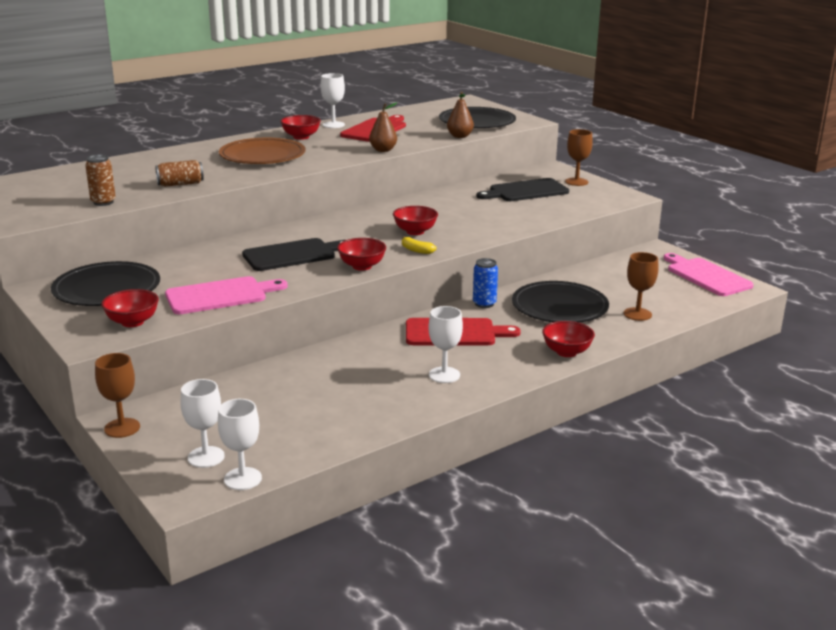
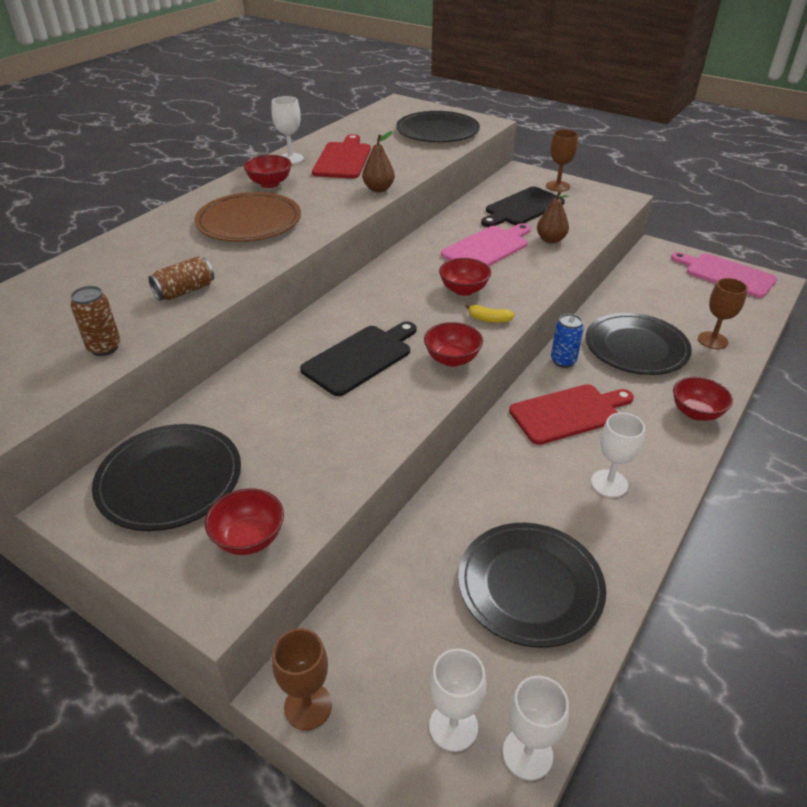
camera: 20 degrees left, 15 degrees up
(221, 295) = (327, 453): pink cutting board -> pink cutting board (488, 248)
(325, 410) = (530, 586): none -> black plate
(460, 136) = (439, 155): brown pear -> brown pear (551, 240)

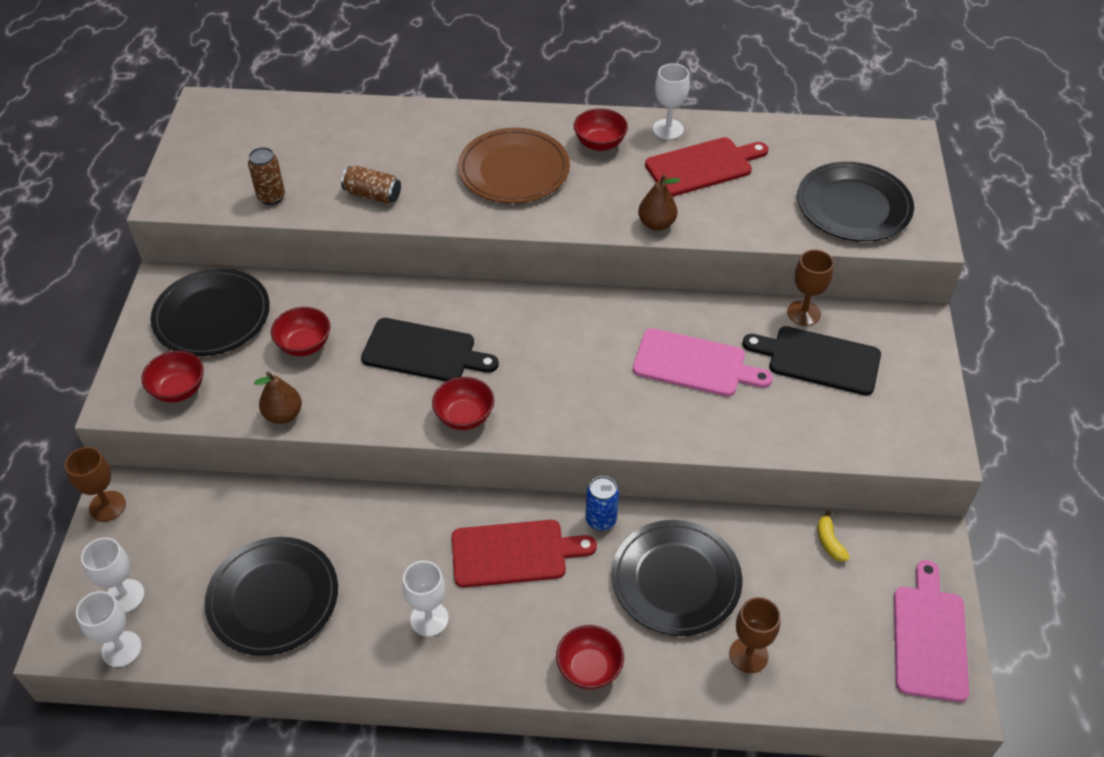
camera: 60 degrees right, 10 degrees up
(463, 290) = (591, 378): red bowl -> red bowl (304, 345)
(489, 319) = (551, 419): yellow banana -> yellow banana (829, 542)
(551, 240) = (760, 413): brown pear -> brown pear (283, 415)
(558, 186) = (912, 373): brown goblet -> brown goblet (804, 313)
(569, 413) = (515, 553): red cutting board -> red cutting board turned 45 degrees counterclockwise

